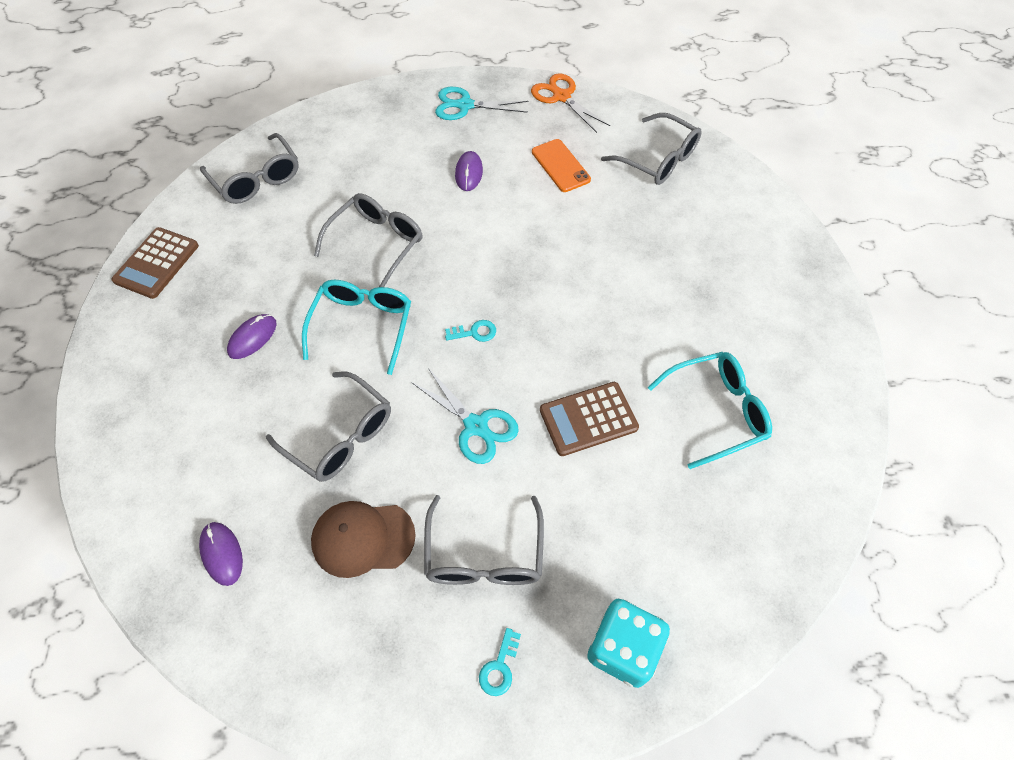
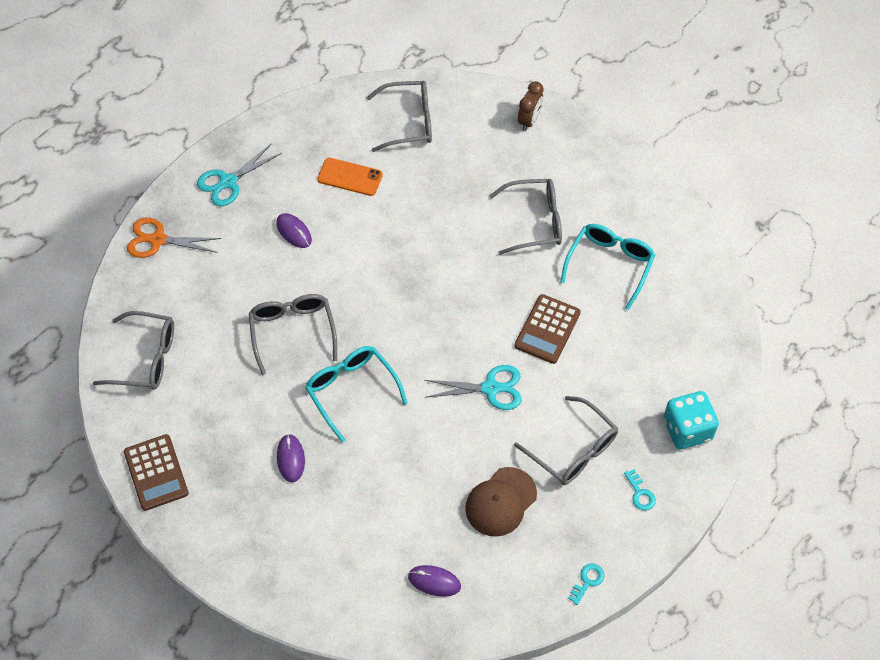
camera: 45 degrees left, 0 degrees up
(340, 436) = (420, 463): grey glasses -> grey glasses (534, 222)
(474, 332) = (425, 335): turquoise key -> turquoise key (587, 581)
(561, 97) = (290, 122): orange scissors -> orange scissors (158, 240)
(771, 231) = (529, 121): none -> brown clock

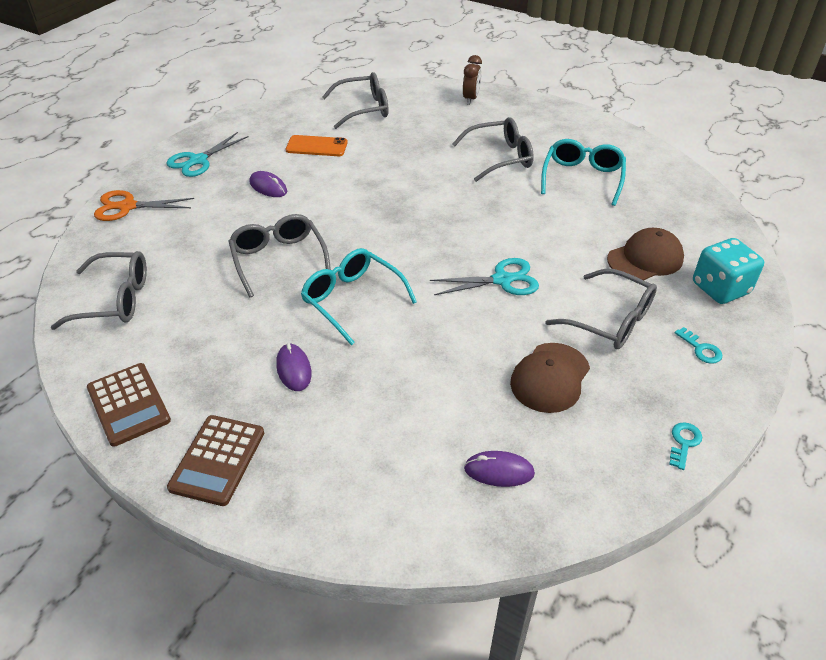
camera: 10 degrees left, 15 degrees down
(547, 329) = (542, 228): brown calculator -> brown calculator (217, 460)
(632, 383) = (645, 259): none -> brown cap

